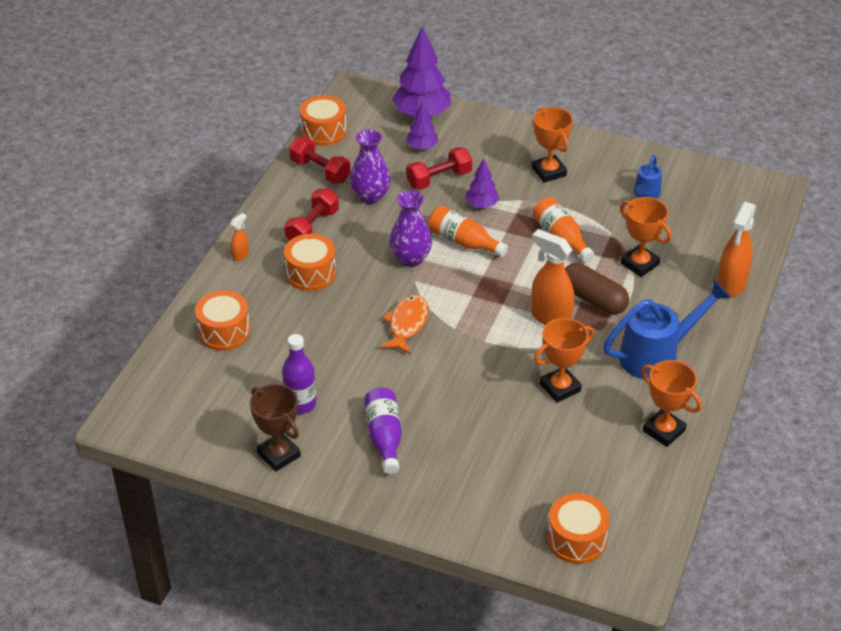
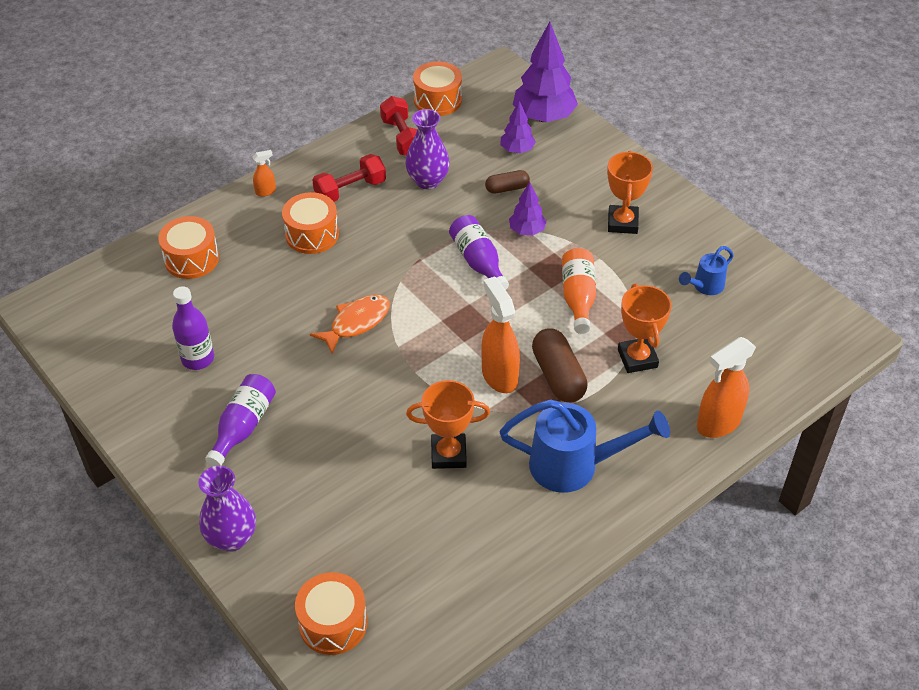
camera: 30 degrees right, 5 degrees up
(279, 455) = (138, 400): brown trophy -> none
(410, 259) = (414, 258): purple vase -> purple vase (231, 538)
(439, 179) = (507, 188): red dumbbell -> brown capsule
(463, 242) = (478, 262): orange bottle -> purple bottle
(664, 430) = (515, 550): orange trophy -> none

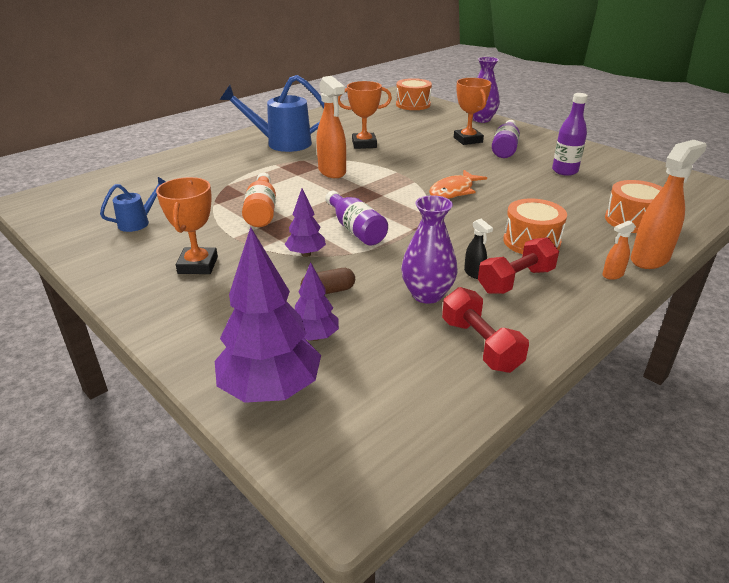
camera: 175 degrees right, 15 degrees down
(382, 200) = (474, 273): none -> black spray bottle
(437, 100) = (448, 410): orange drum -> none
(558, 376) = (287, 173): brown capsule -> none
(637, 358) = (222, 183): orange trophy -> orange trophy (468, 140)
(718, 423) = (176, 159): orange spray bottle -> orange spray bottle (650, 259)

